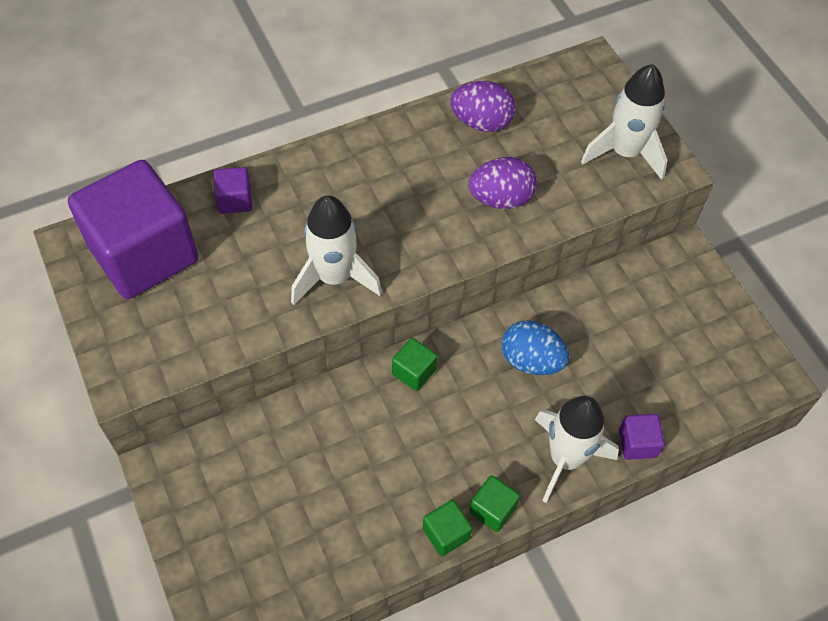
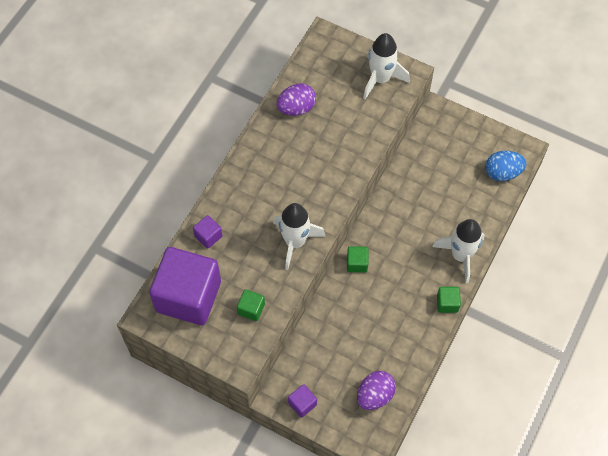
camera: 35 degrees left, 5 degrees up
(446, 533) = (435, 329): green cube -> green cube (251, 309)
(500, 199) = (340, 145): purple egg -> purple egg (374, 395)
(531, 360) = (407, 218): blue egg -> blue egg (502, 173)
(637, 443) = (486, 225): purple cube -> purple cube (302, 404)

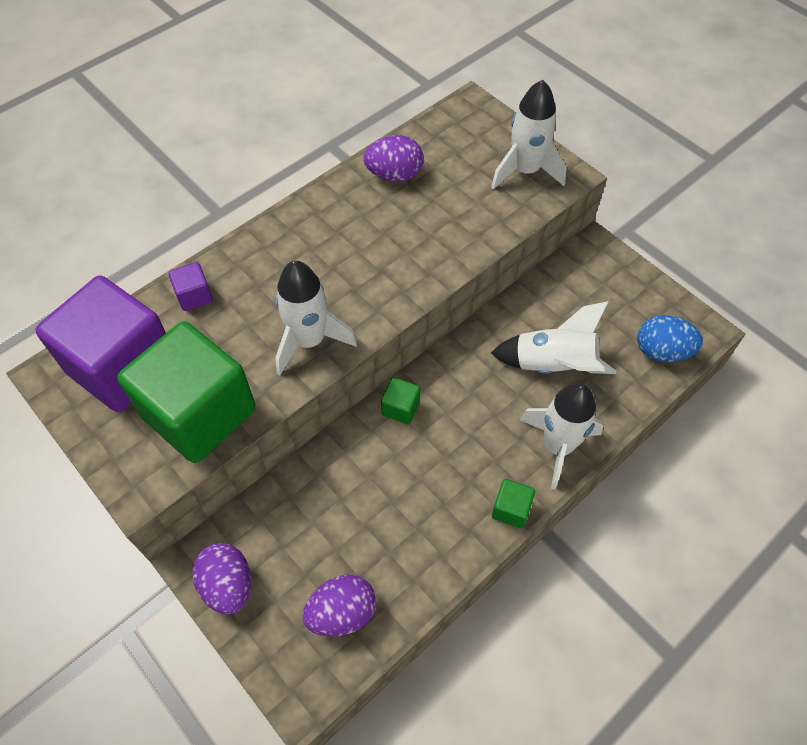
camera: 20 degrees right, 5 degrees down
(251, 309) = (199, 413): green cube -> green cube, size x2.48
(302, 404) = (228, 585): purple cube -> purple egg
(440, 204) = (553, 365): none -> white rocket

